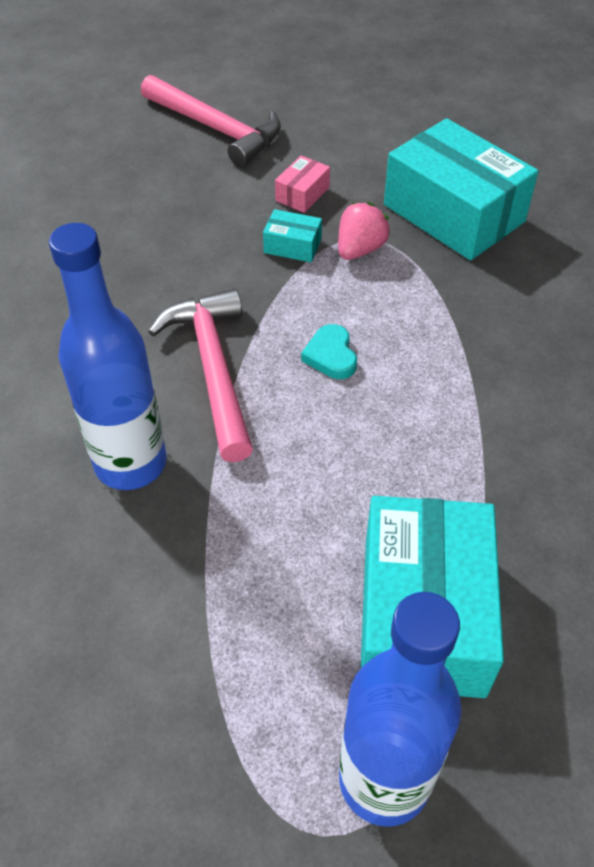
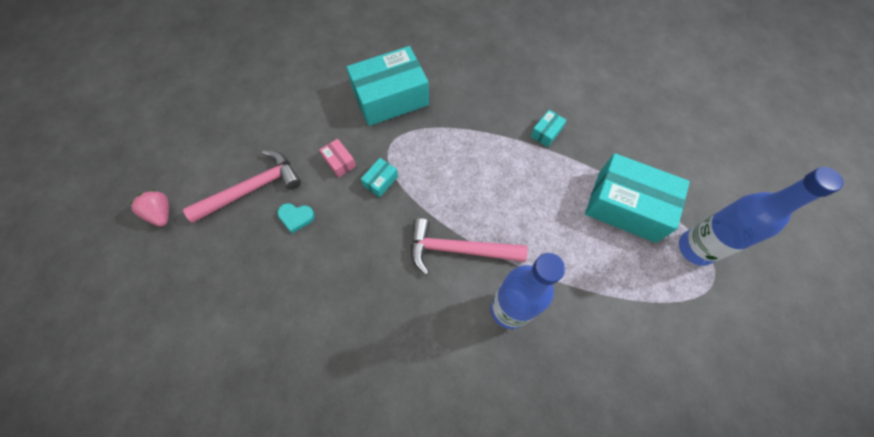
camera: 70 degrees left, 15 degrees up
(331, 355) = (469, 190): turquoise heart -> turquoise heart (296, 217)
(360, 249) = (398, 150): pink strawberry -> pink strawberry (161, 213)
(519, 438) = (546, 132): none -> turquoise box

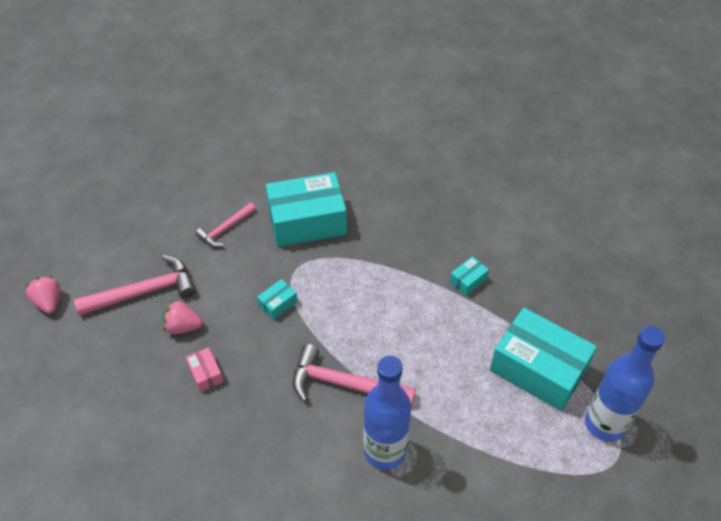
camera: 10 degrees right, 15 degrees down
(296, 217) = (183, 326): turquoise heart -> pink strawberry
(317, 116) = (225, 229): none -> pink hammer
(339, 162) = (239, 278): pink box -> pink box (205, 373)

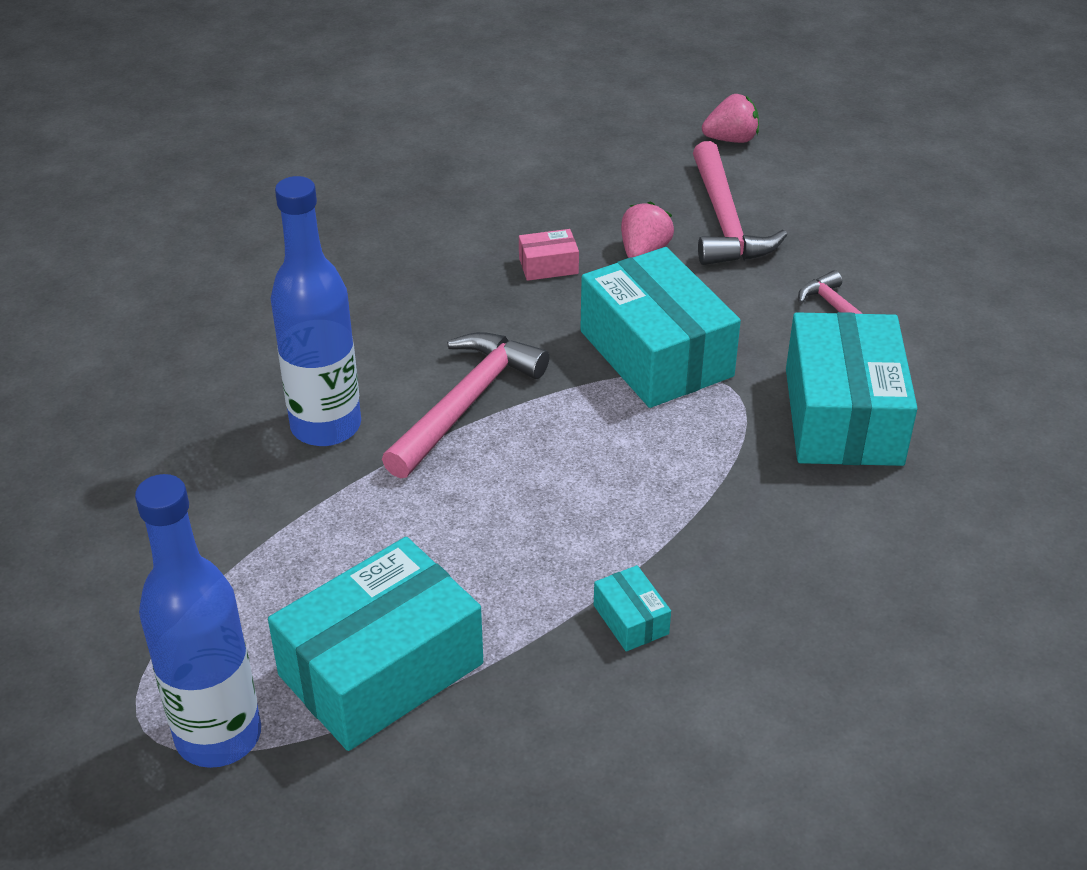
camera: 105 degrees right, 10 degrees down
(278, 304) = (656, 353): turquoise box -> turquoise box, size x2.39

